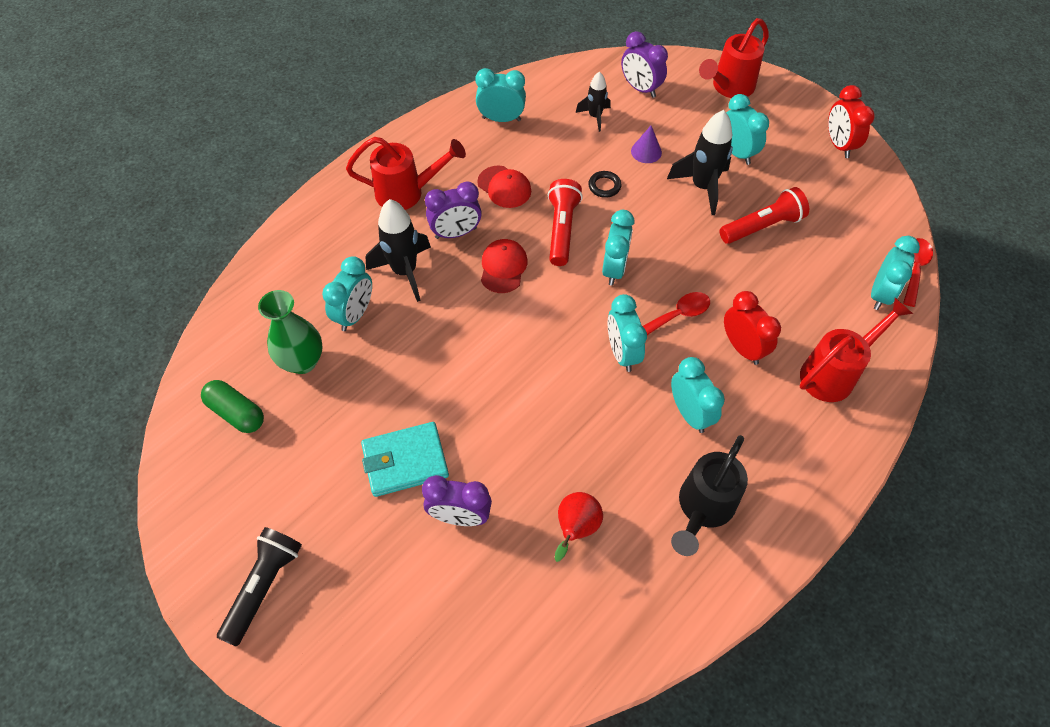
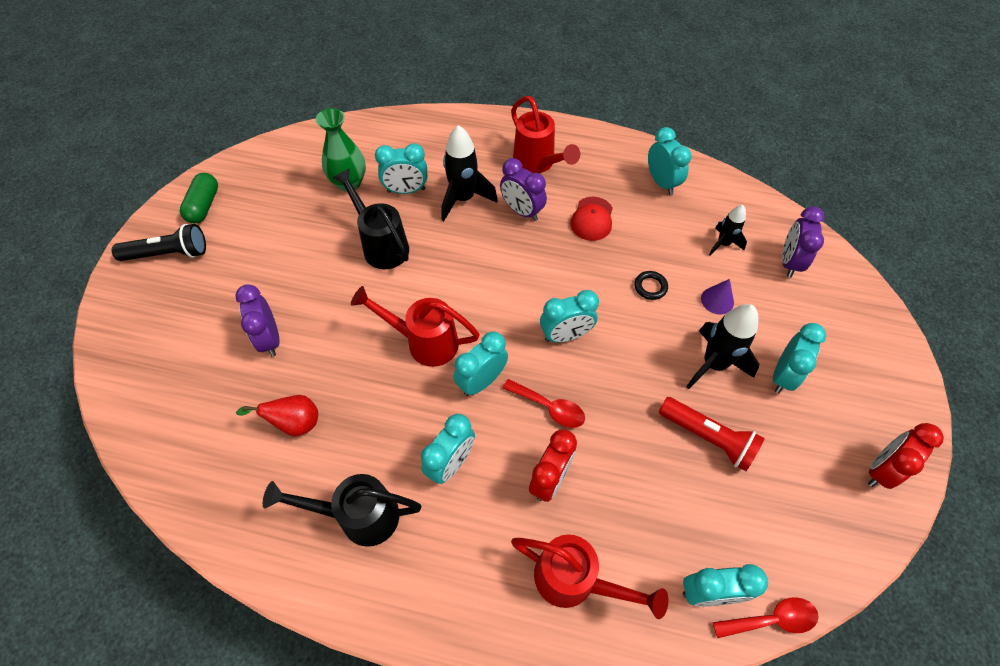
camera: 60 degrees right, 0 degrees up
(236, 413) = (289, 171): green capsule -> green capsule (204, 205)
(405, 461) = (299, 282): turquoise wallet -> none
(410, 366) = (381, 244): none -> black watering can
(503, 267) = (511, 257): red cap -> none
(562, 229) = (579, 278): red flashlight -> none
(728, 88) = (861, 333): red watering can -> red watering can (424, 342)

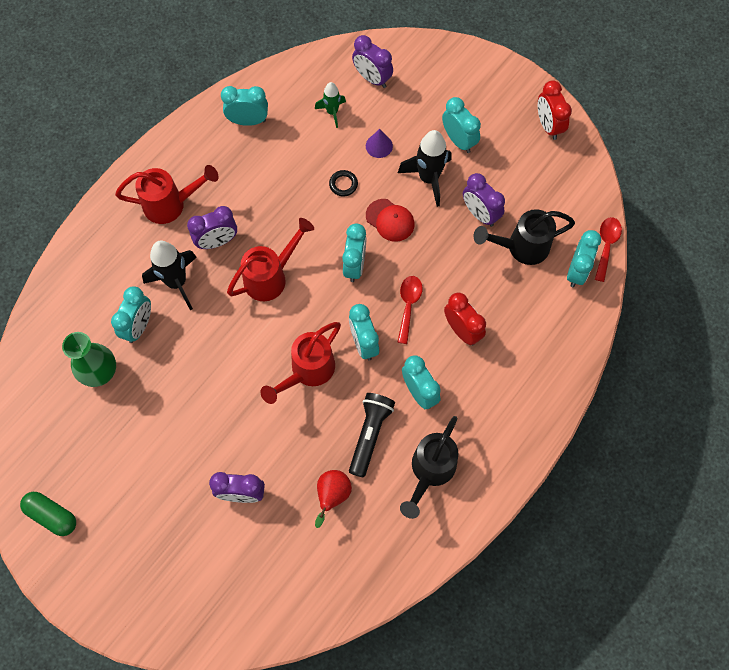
camera: 65 degrees left, 10 degrees up
(168, 254) = (96, 562): black flashlight -> black flashlight (370, 434)
(381, 244) = (190, 370): black watering can -> black watering can (521, 247)
(549, 407) = (408, 305): red spoon -> red spoon turned 45 degrees counterclockwise
(575, 581) = (536, 347): red watering can -> red watering can (271, 276)
(592, 219) = (256, 192): red cap -> red cap (390, 220)
(708, 437) = (480, 214): red flashlight -> purple clock
(723, 244) = (332, 112): black rocket -> green rocket

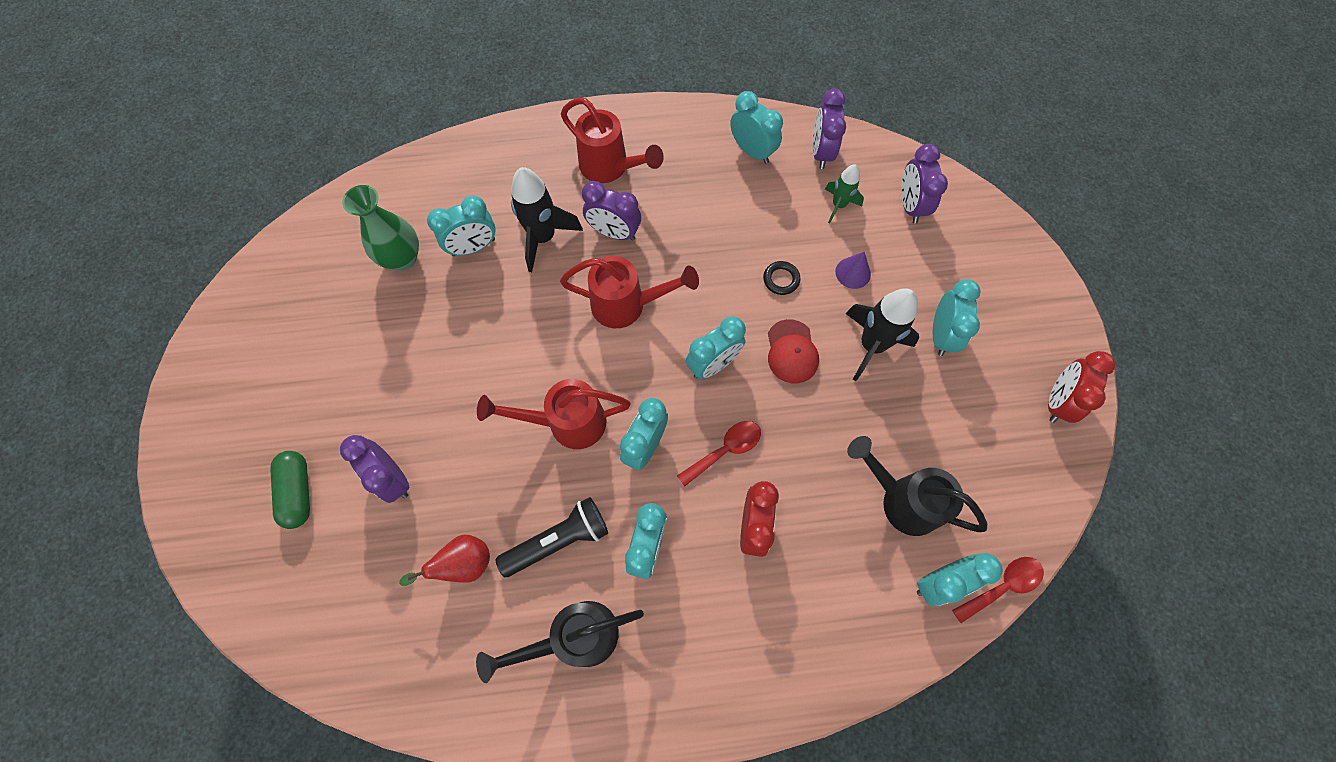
camera: 45 degrees right, 0 degrees up
(52, 515) = (238, 342): green capsule -> green capsule (298, 492)
(480, 214) = (890, 426): purple clock -> purple clock (821, 152)

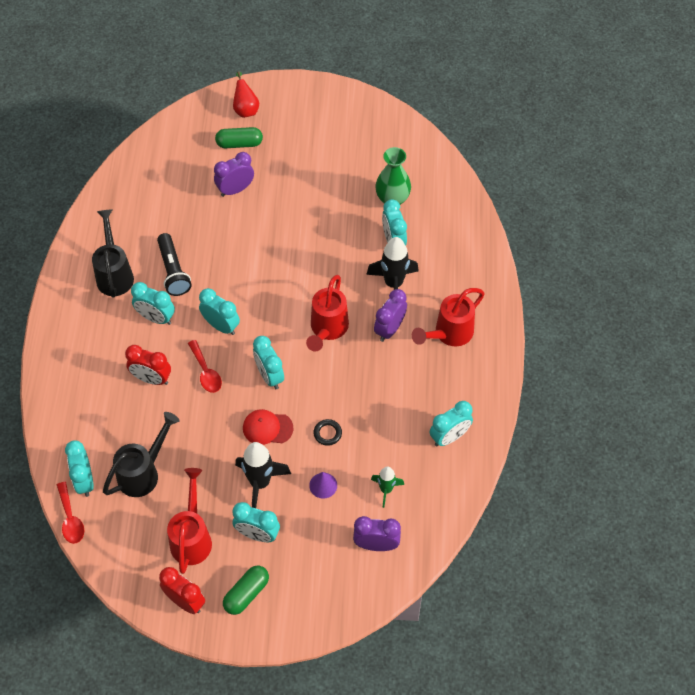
camera: 100 degrees right, 10 degrees down
(464, 564) = (173, 222): red pear -> red pear (245, 109)
(566, 423) = (248, 283): red watering can -> red watering can (192, 537)
(821, 152) = (440, 489): purple clock -> none
(1020, 332) = (246, 594): none -> green capsule

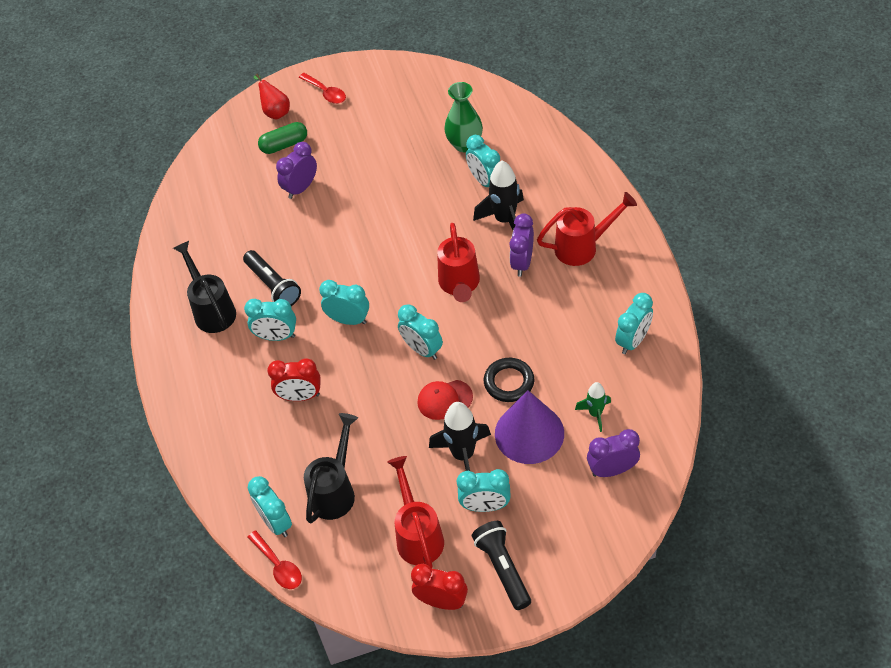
camera: 15 degrees left, 5 degrees down
(206, 372) = (354, 369): red spoon -> red spoon (326, 93)
(246, 594) = (502, 568): green capsule -> black flashlight
(323, 485) = (529, 433): purple cone -> purple cone, size x2.24
(327, 433) = (509, 382): black ring -> black ring, size x1.61
(448, 334) = (583, 247): red watering can -> red watering can turned 135 degrees counterclockwise

